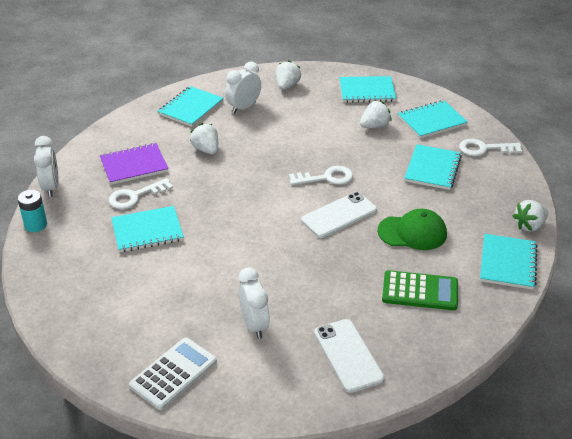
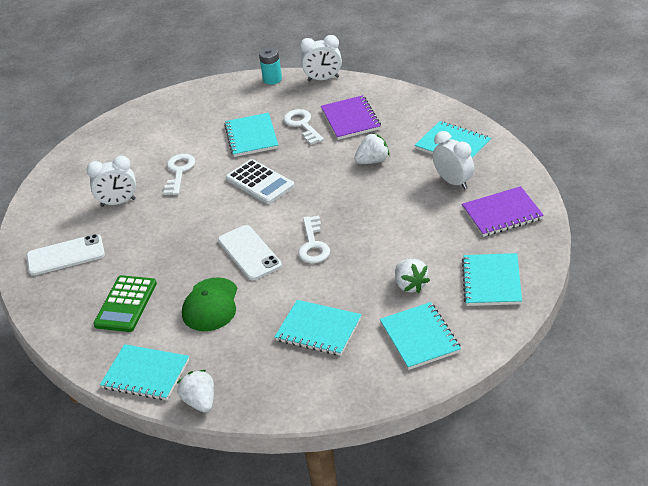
camera: 100 degrees right, 0 degrees up
(173, 374) = (82, 165): white calculator -> white calculator (260, 182)
(287, 86) = (502, 213): white strawberry -> purple notebook
(484, 149) = (354, 382): white key -> white key (179, 172)

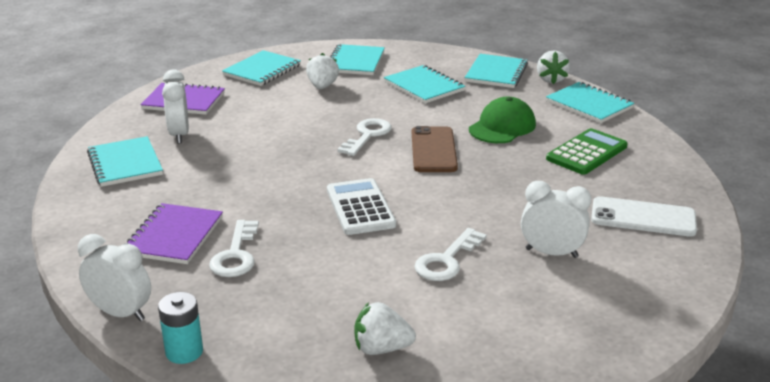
camera: 155 degrees left, 10 degrees down
(249, 253) = (433, 150): white phone -> brown phone
(251, 136) = (313, 268): turquoise notebook -> turquoise notebook (496, 73)
(373, 161) = (219, 181): white strawberry -> white strawberry (381, 348)

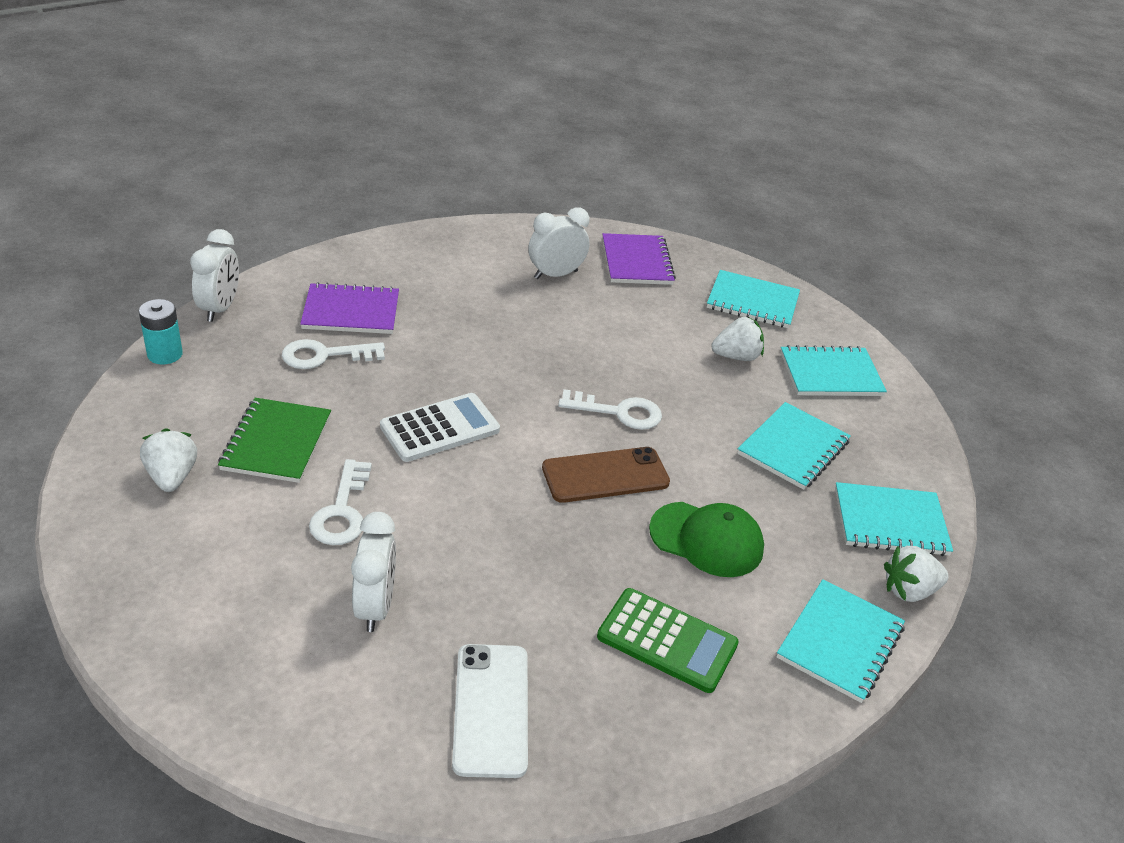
camera: 70 degrees right, 10 degrees up
(125, 164) = (480, 255): turquoise notebook -> none
(351, 287) = (276, 442): none -> green notebook
(447, 260) = (342, 511): white key -> white key turned 105 degrees counterclockwise

